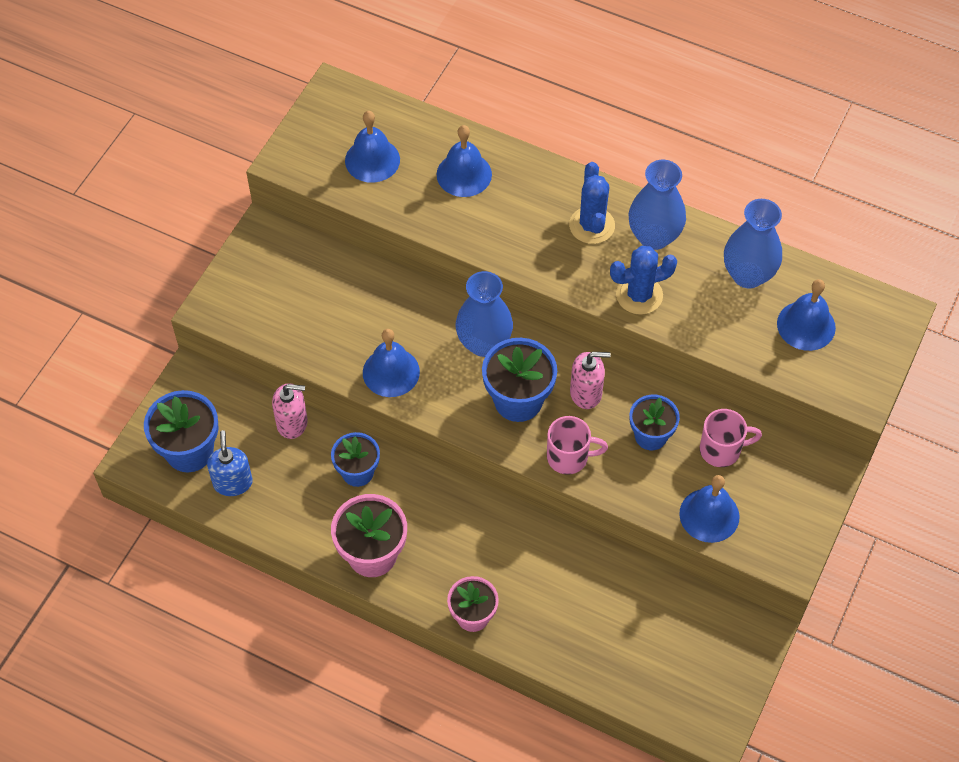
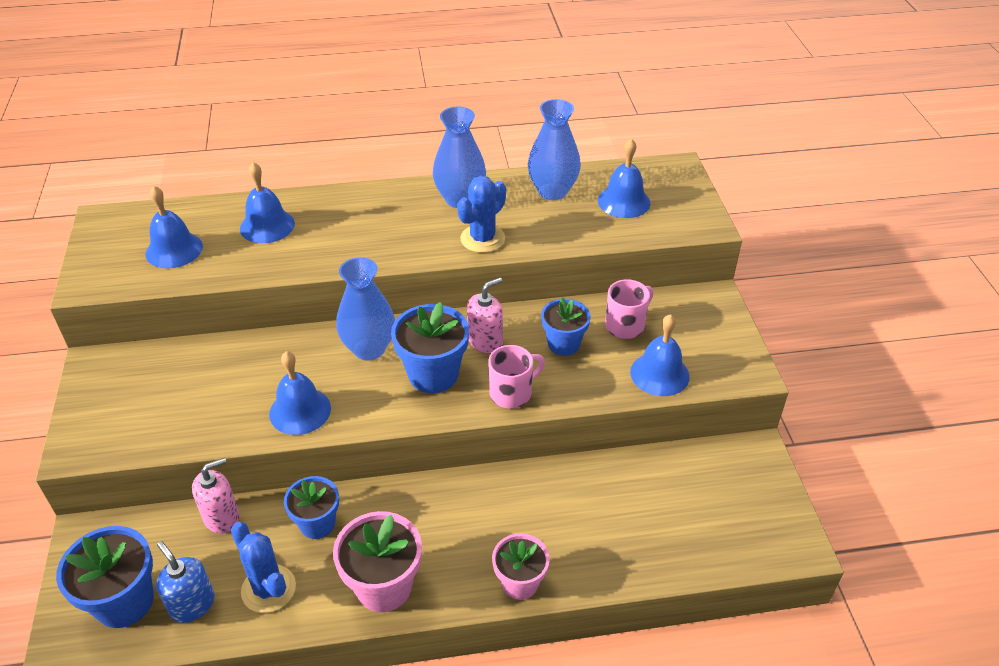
camera: 35 degrees left, 15 degrees down
(592, 225) = (404, 213): blue cactus -> blue cactus (268, 589)

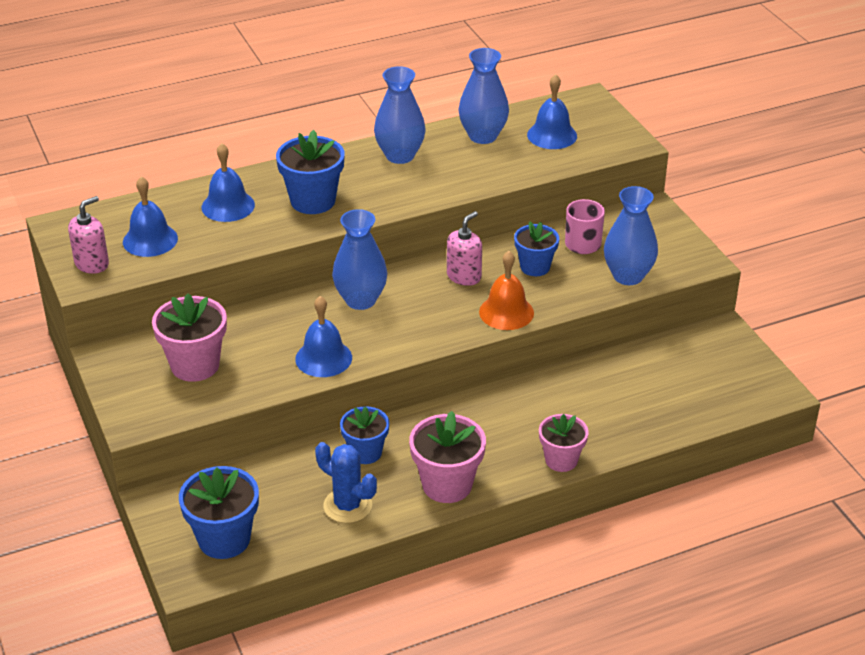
camera: 15 degrees left, 5 degrees down
(171, 393) = (195, 365): none -> pink flower pot
(192, 604) = (286, 529): blue soap dispenser -> none
(222, 517) = (276, 464): pink soap dispenser -> pink soap dispenser (92, 264)
(433, 374) = (429, 310): blue flower pot -> blue flower pot (313, 201)
(482, 239) = (437, 186): blue cactus -> none
(512, 393) = (506, 312): pink mug -> orange bell
(659, 374) = (628, 276): blue bell -> blue vase

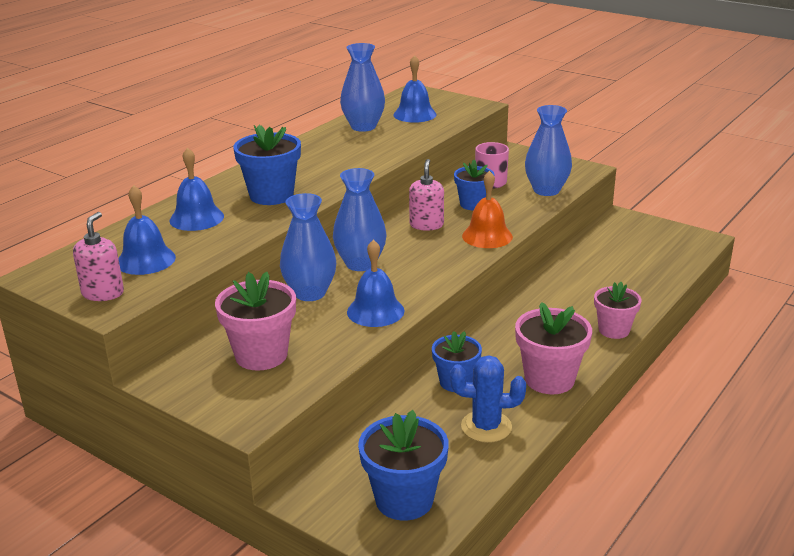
camera: 30 degrees left, 10 degrees down
(400, 156) = (311, 152): blue vase -> blue vase (310, 293)

